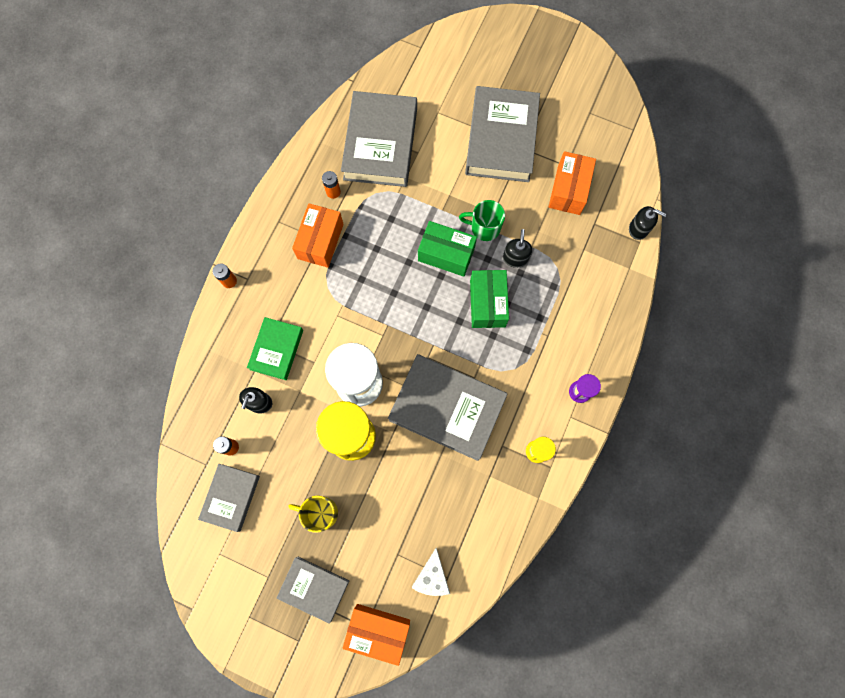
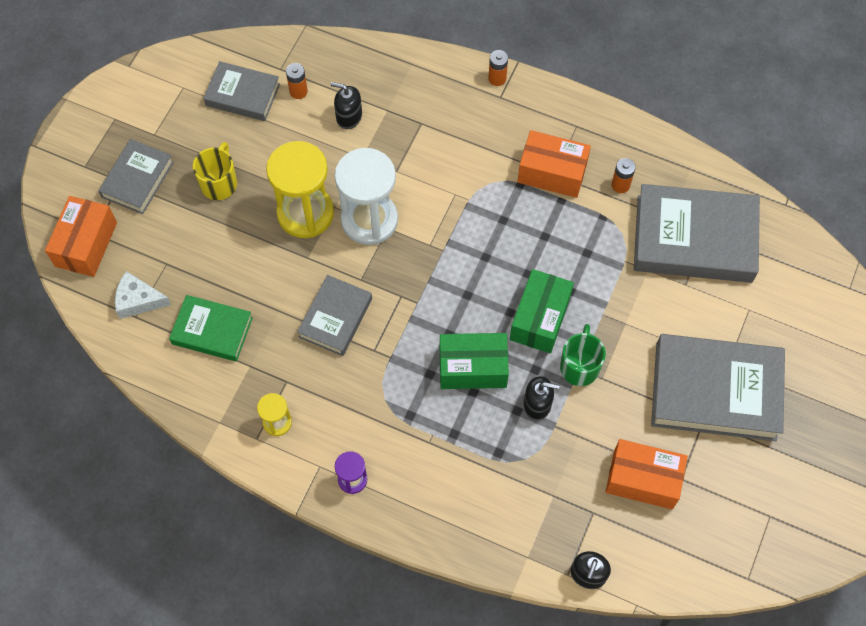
camera: 90 degrees right, 10 degrees down
(276, 350) = (412, 131): green book -> green book (212, 331)
(447, 408) = (335, 318): grey book -> grey book, size x0.57

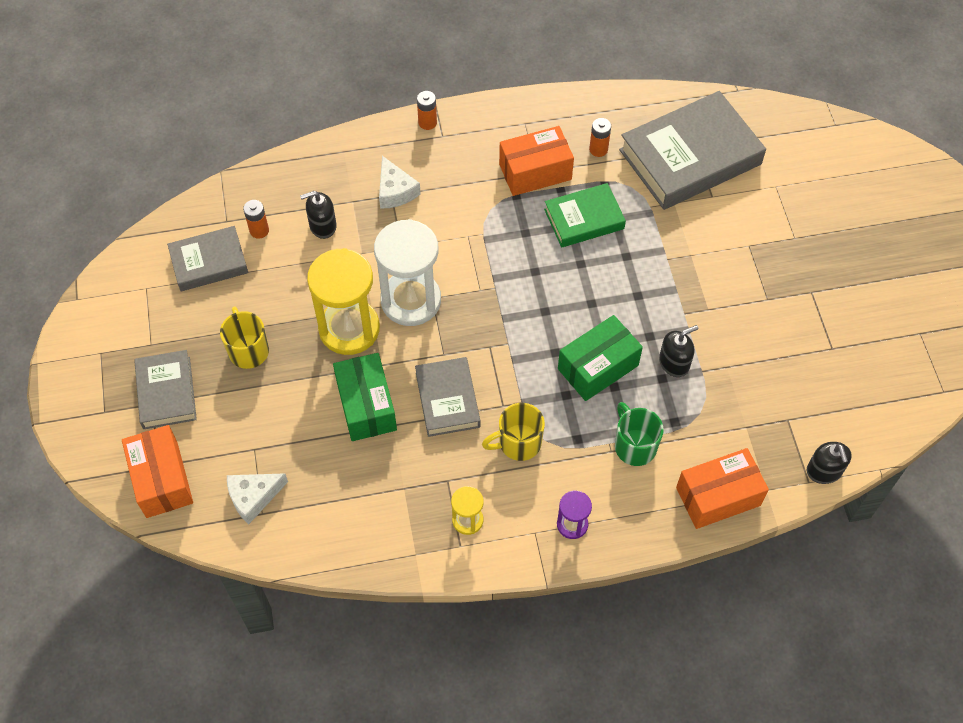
camera: 35 degrees left, 5 degrees down
(212, 331) = (345, 480): green book -> green book (584, 219)
(362, 388) = (518, 443): none -> yellow mug
(427, 121) = (395, 191): none -> white cheese
(540, 318) = (620, 293): green box -> green box (366, 406)
(579, 366) = (683, 311): green mug -> green mug (634, 445)
(643, 480) = (804, 368): orange box -> orange box (718, 496)
(715, 391) = (802, 264): grey book -> none

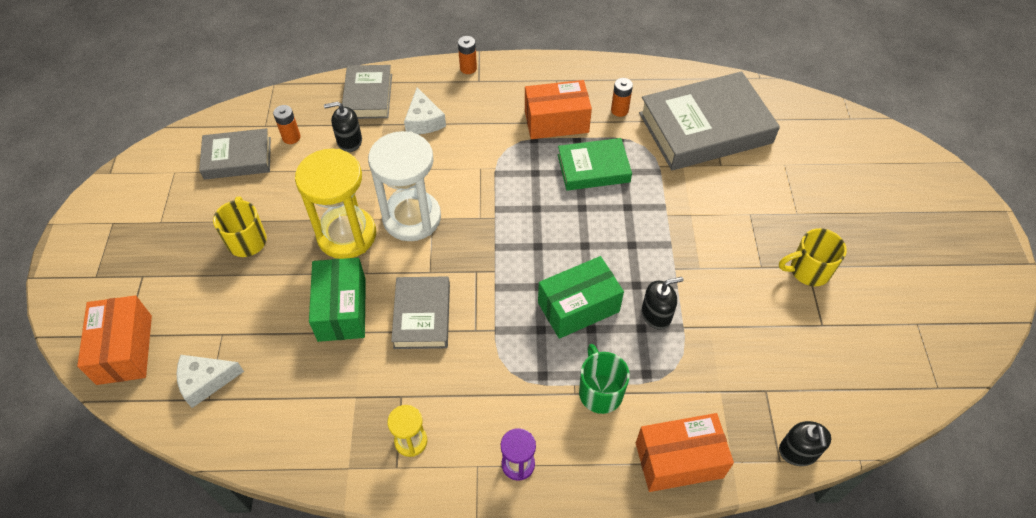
camera: 10 degrees right, 5 degrees down
(166, 392) = (159, 268): grey book -> grey book (368, 96)
(518, 443) = (482, 370): yellow mug -> yellow mug (808, 270)

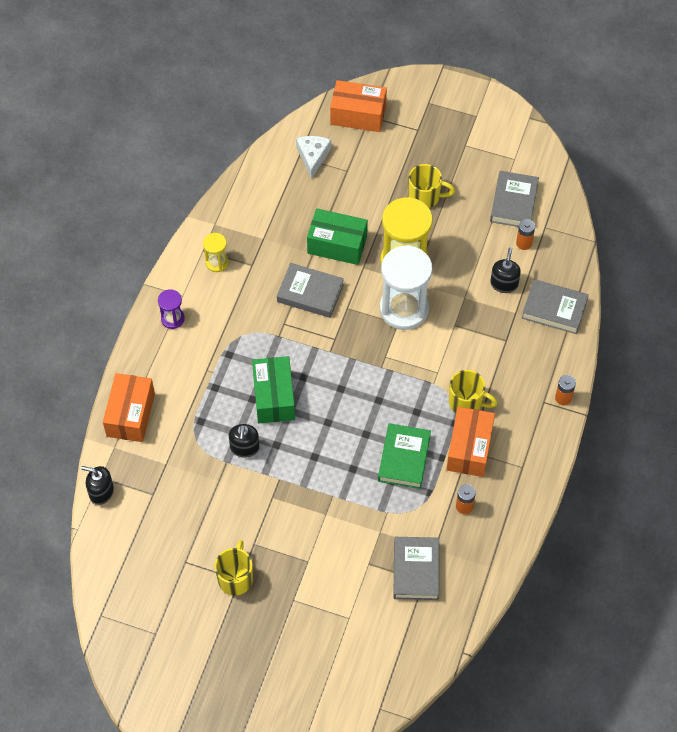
camera: 110 degrees right, 5 degrees up
(424, 120) = (508, 344): white cheese -> none
(505, 136) = (466, 402): none -> yellow mug
(600, 391) = (200, 386): green mug -> none
(705, 128) = (416, 570): grey book -> grey book, size x0.57

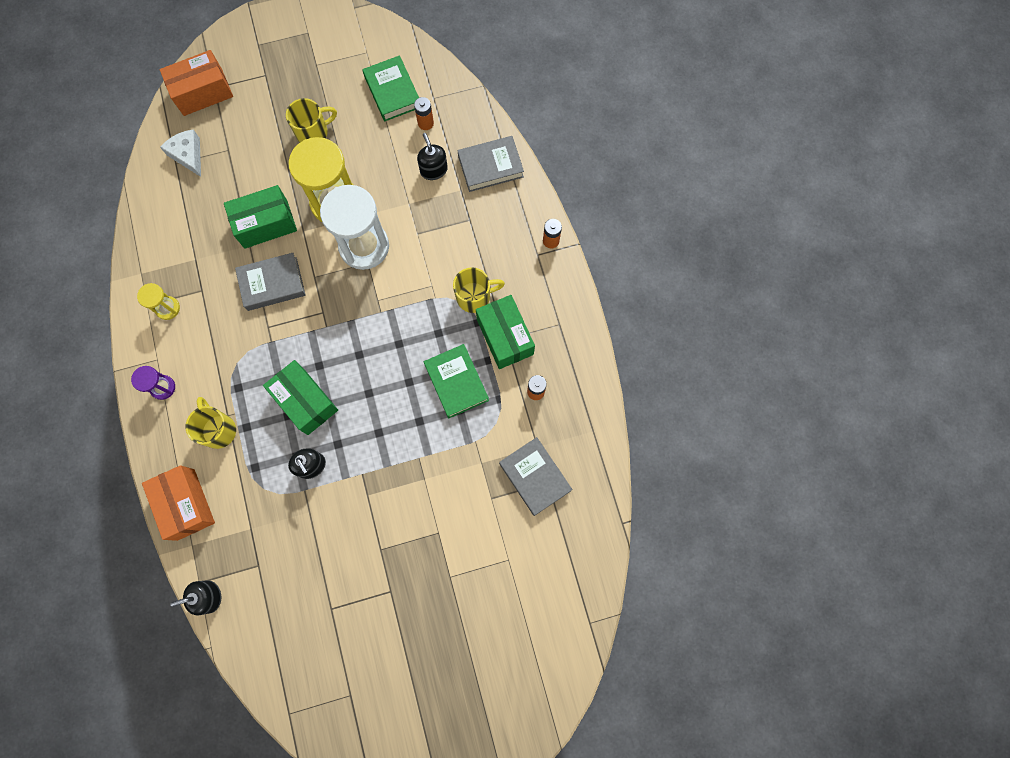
camera: 35 degrees left, 15 degrees up
(235, 578) = (386, 592): yellow mug -> yellow mug (218, 429)
(469, 448) = (505, 337): orange box -> green box
(514, 202) = (392, 92): grey book -> green book

